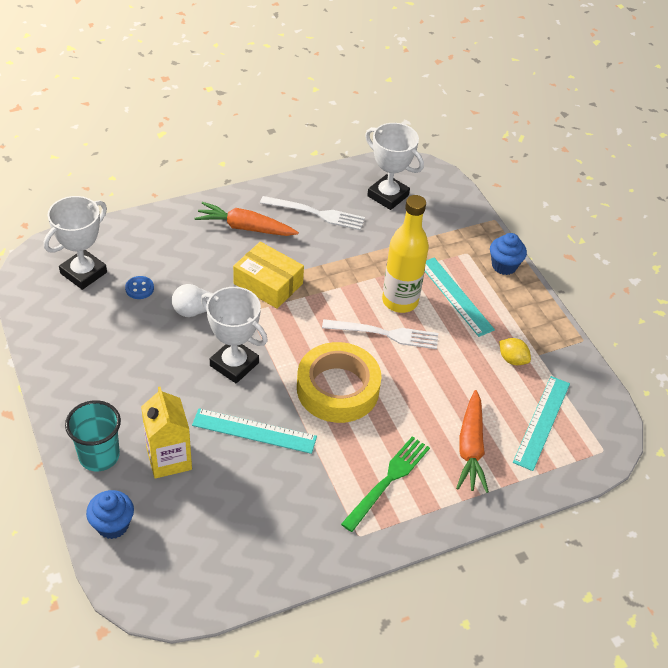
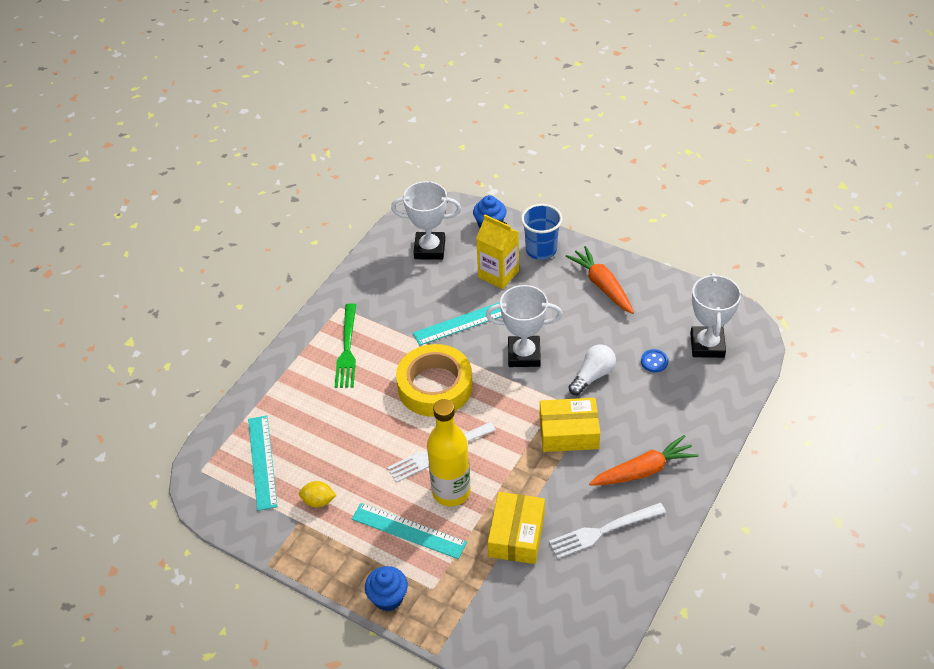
camera: 150 degrees right, 0 degrees up
(99, 456) = (541, 250): turquoise cup -> blue cup
(378, 247) = (516, 535): none -> yellow box
(388, 196) = (561, 604): white trophy -> white trophy (429, 249)
(470, 448) = (305, 406): orange carrot -> orange carrot (602, 285)

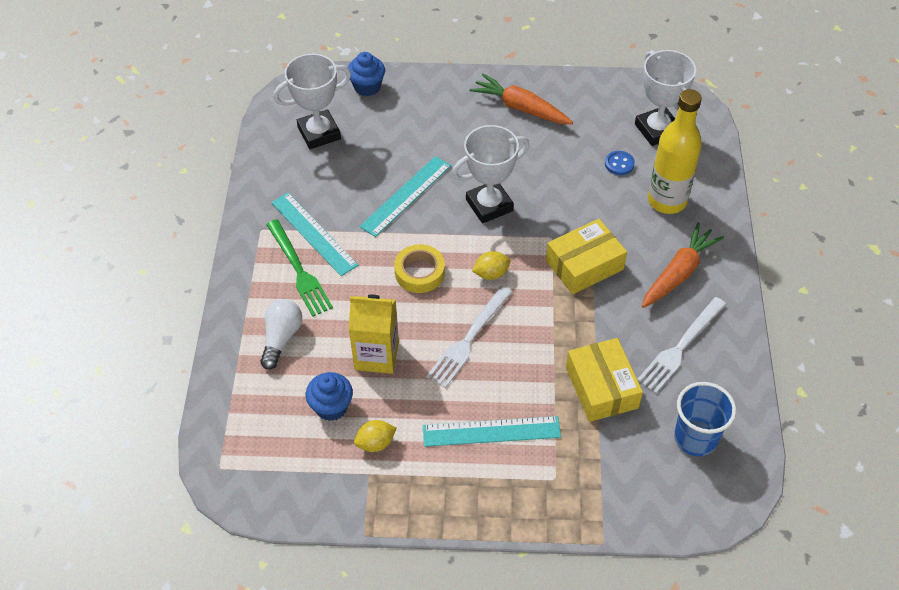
camera: 30 degrees left, 5 degrees up
(262, 462) = (285, 428): turquoise ruler -> turquoise ruler (314, 233)
(388, 598) = (517, 510): blue cupcake -> blue cupcake (331, 407)
(435, 386) = (419, 272): yellow tape -> yellow tape, size x0.58
(451, 492) = (508, 373): yellow bottle -> yellow bottle (667, 201)
(489, 409) = (491, 273): none -> yellow lemon
(498, 274) = (409, 133): yellow carton -> yellow carton (376, 355)
(541, 250) = (436, 94): blue cup -> blue cup (695, 438)
(593, 376) = (570, 200): white light bulb -> white light bulb (281, 338)

